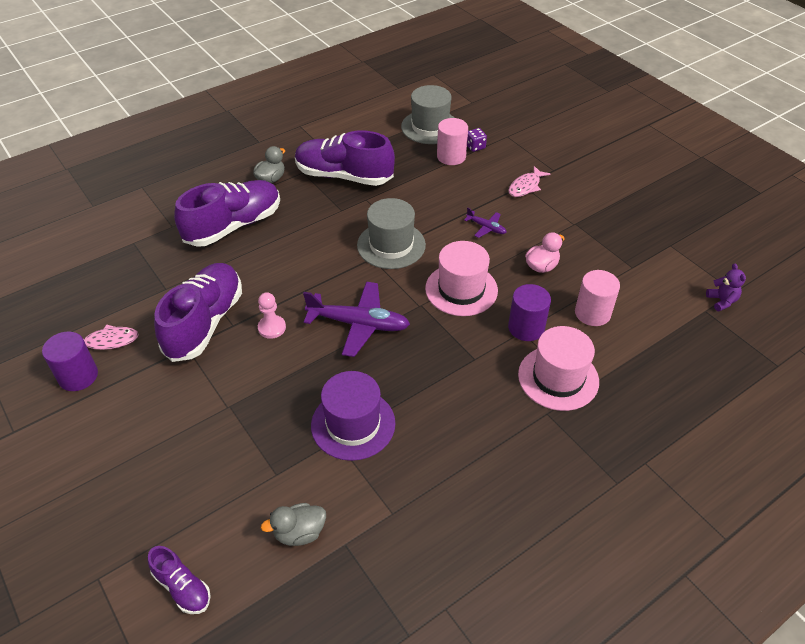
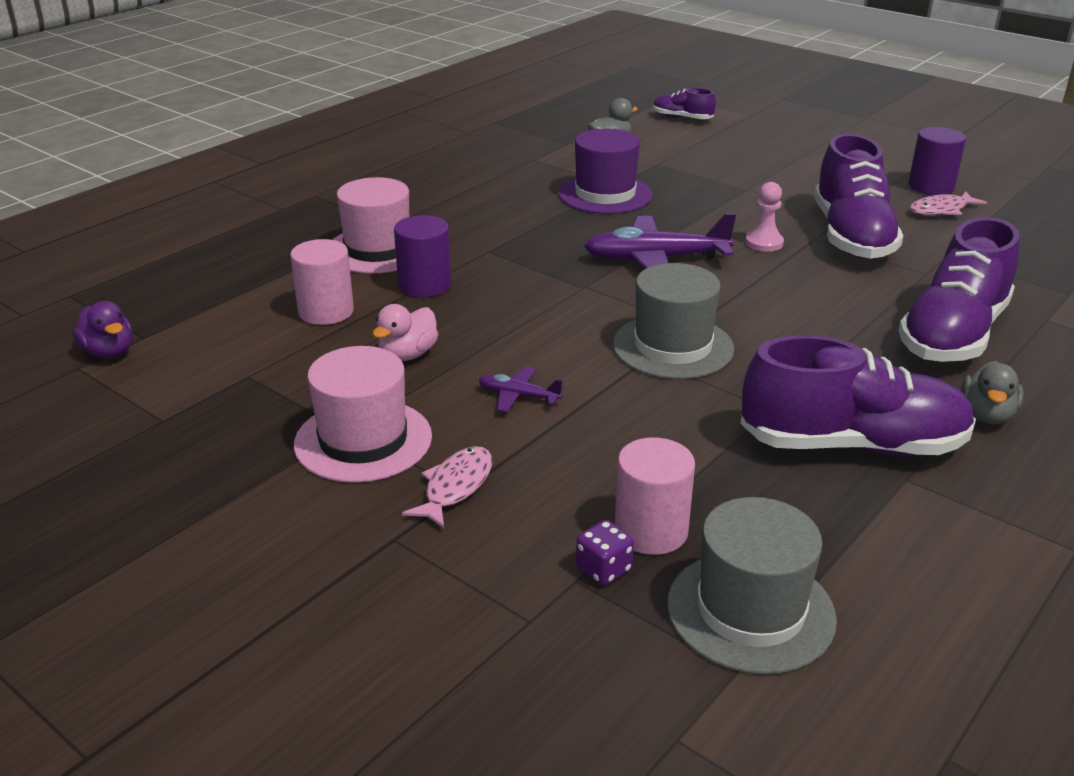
camera: 165 degrees right, 15 degrees down
(461, 289) = (531, 310): pink hat -> pink hat (363, 440)
(721, 301) = (109, 352): purple teddy bear -> purple duck

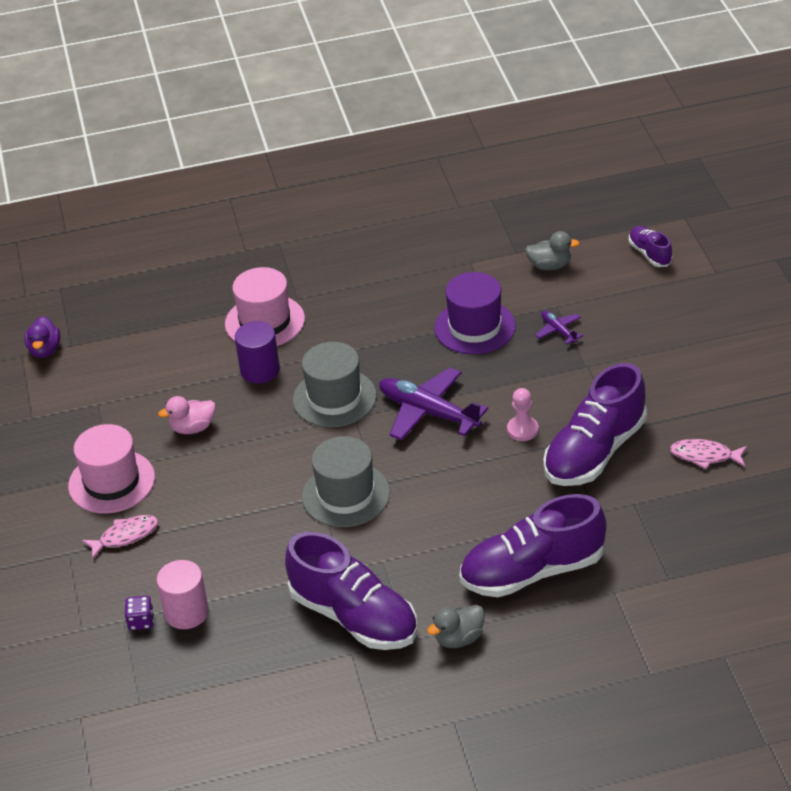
camera: 40 degrees right, 10 degrees up
(326, 311) = (182, 368): pink cylinder -> none
(518, 396) = (218, 490): purple plane -> purple plane (558, 331)
(750, 611) = (179, 679): grey hat -> grey hat (334, 398)
(931, 186) = (737, 427): purple cylinder -> none

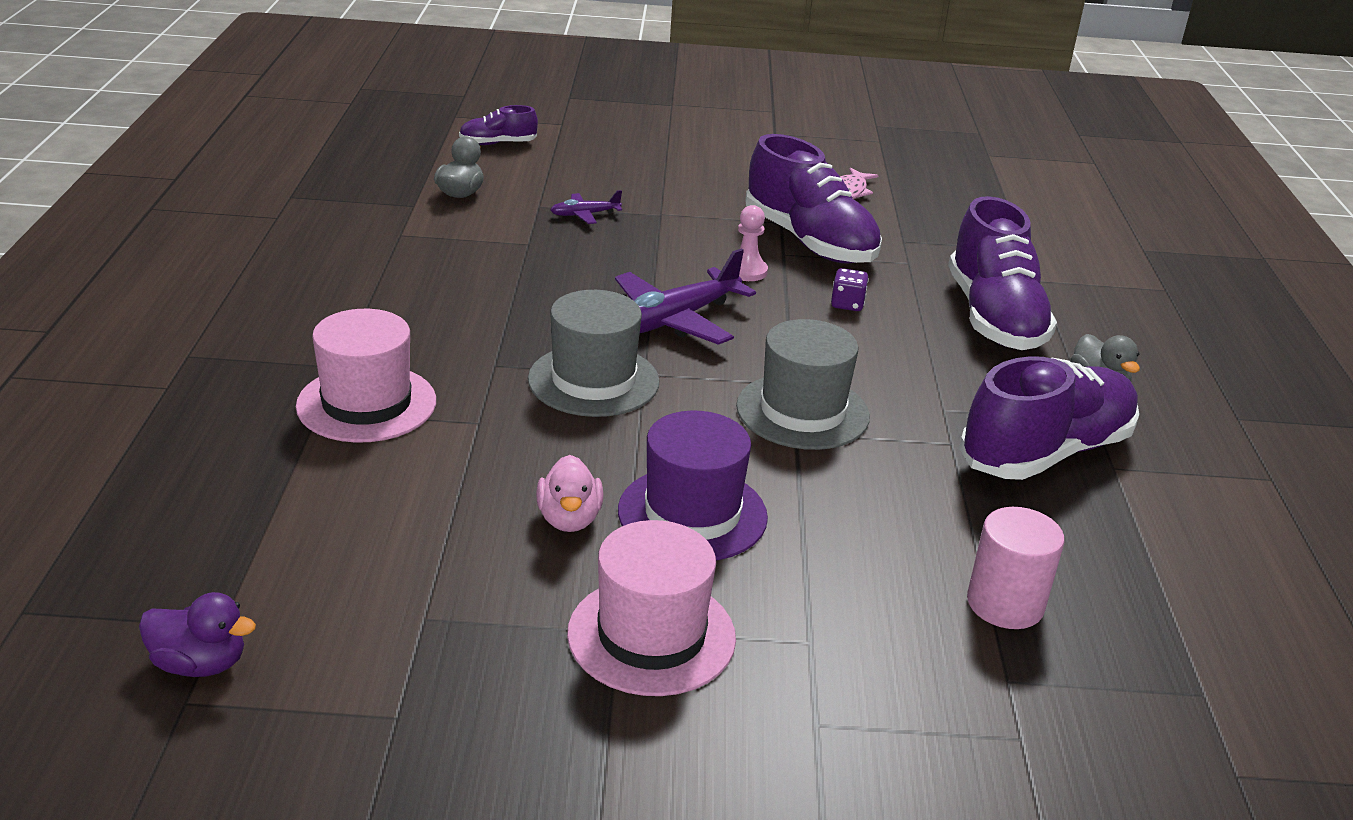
camera: 80 degrees left, 10 degrees down
(125, 536) = (801, 642): pink fish -> none
(141, 621) = (1015, 659): purple dice -> purple dice (847, 304)
(260, 370) = (479, 429): purple cylinder -> none
(475, 327) = (532, 258): purple hat -> purple hat (692, 514)

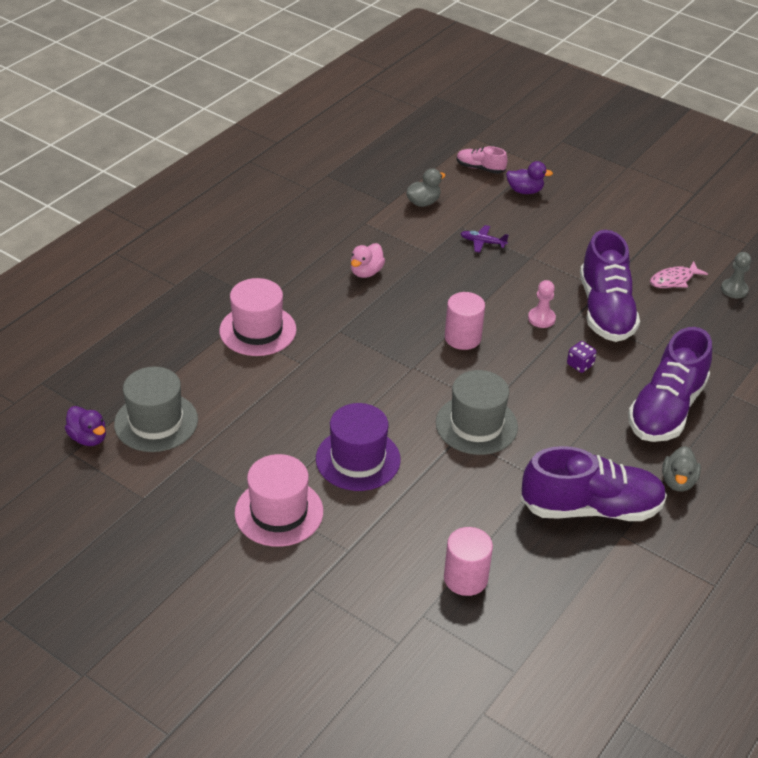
camera: 35 degrees right, 10 degrees up
(498, 143) = (480, 168): purple shoe -> pink shoe
(569, 519) = (296, 436): pink duck -> pink duck (366, 272)
(579, 152) = (525, 191): none -> purple duck
(593, 380) = (381, 360): grey hat -> grey hat (156, 422)
(673, 320) = (462, 338): purple plane -> pink cylinder
(918, 184) = (734, 289): none -> grey pawn

